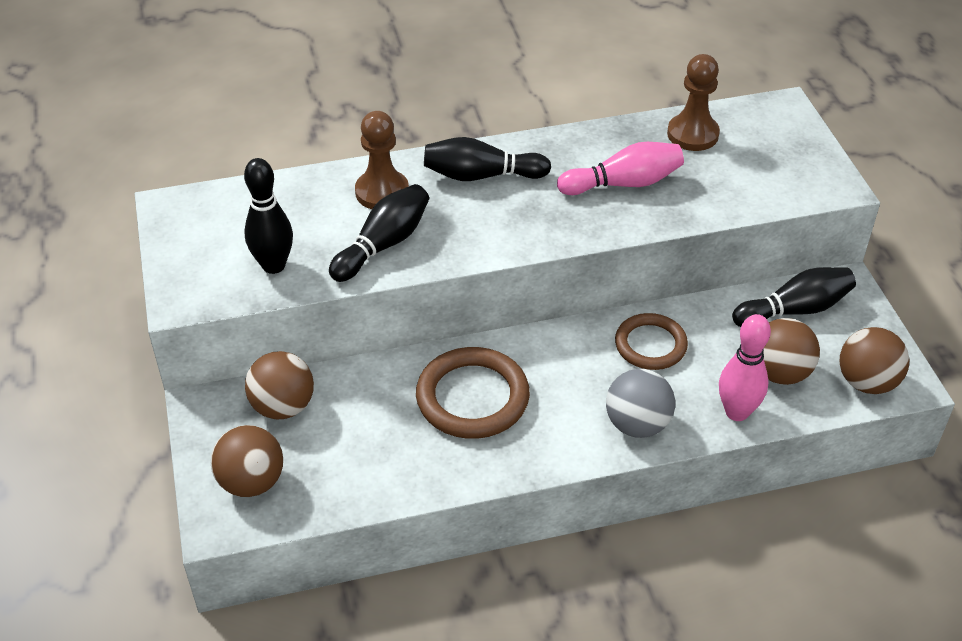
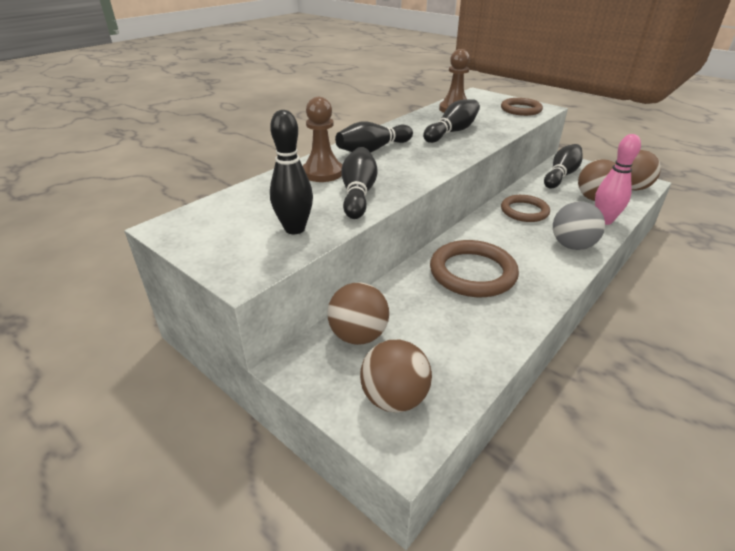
camera: 35 degrees left, 10 degrees down
(623, 183) = (452, 132): pink bowling pin -> black bowling pin
(793, 176) = (521, 109): none -> brown ring

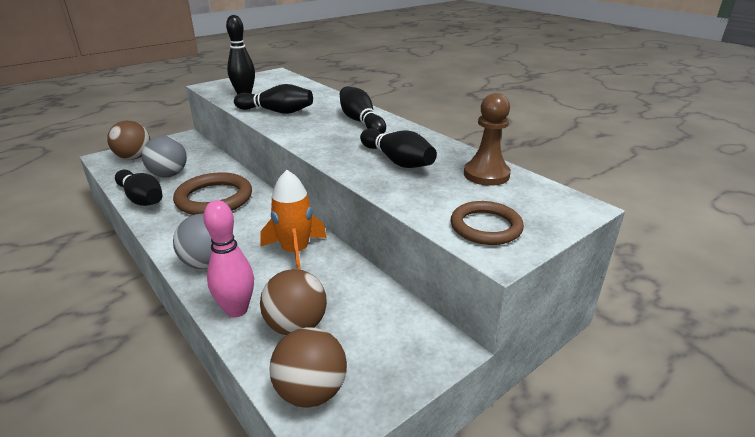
camera: 100 degrees right, 5 degrees down
(322, 173) = (322, 104): brown pawn -> none
(358, 335) = (190, 152): brown ball -> none
(436, 330) = (169, 175): none -> grey ball
(524, 211) = (295, 252): brown ring -> orange rocket
(561, 175) = (384, 319): black bowling pin -> black bowling pin (141, 198)

